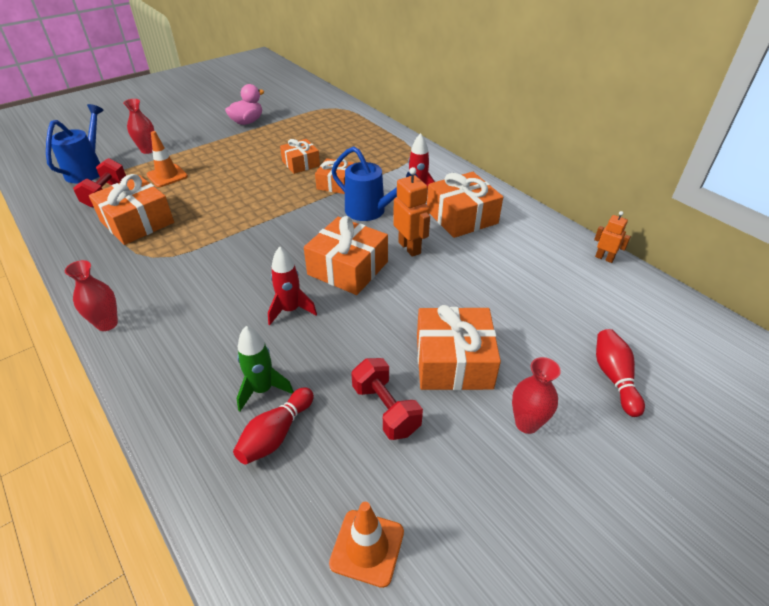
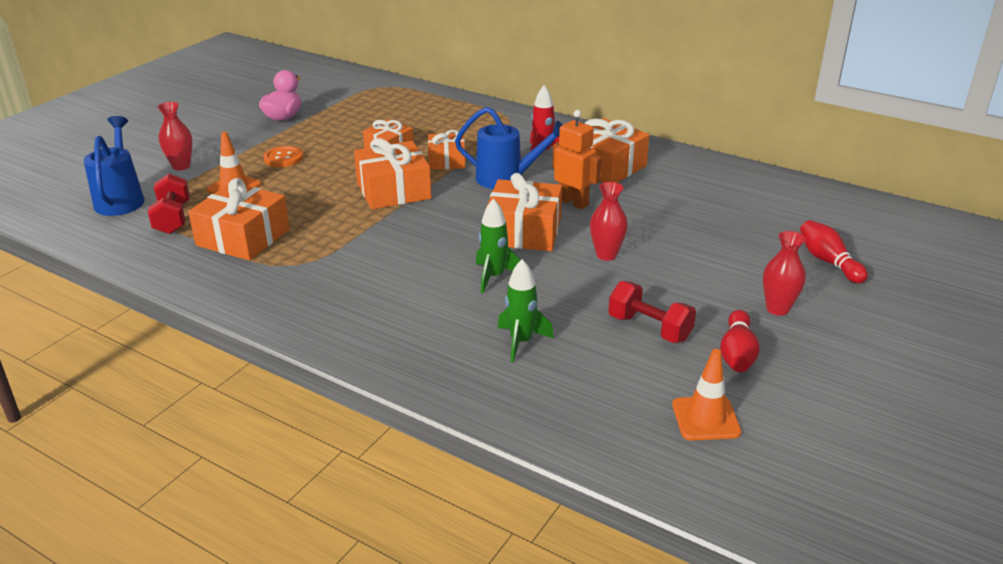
camera: 20 degrees left, 10 degrees down
(107, 324) = (303, 330): red vase -> red vase (606, 255)
(220, 157) = (283, 158): none -> orange button
(276, 434) = (563, 369): red bowling pin -> red bowling pin (737, 354)
(290, 310) = (494, 277): red rocket -> green rocket
(453, 361) = (684, 281): orange gift -> orange gift (393, 190)
(604, 258) = (764, 175): orange robot -> none

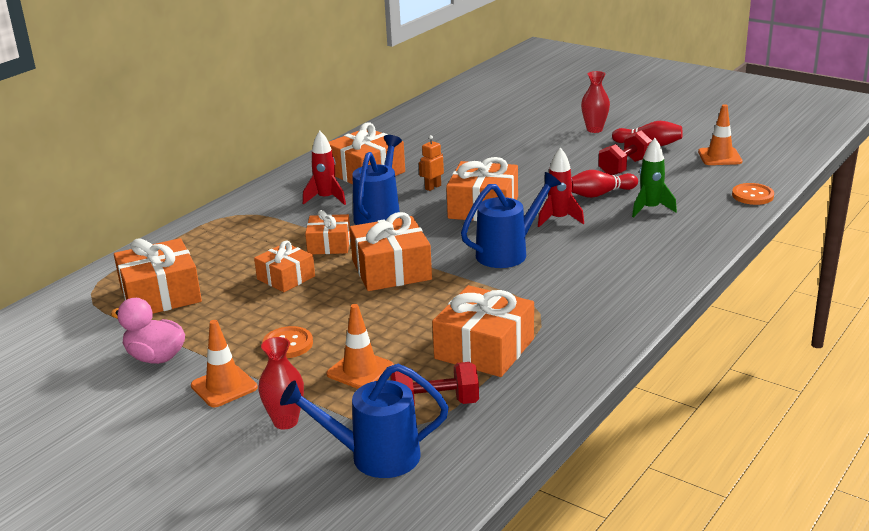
camera: 85 degrees left, 5 degrees down
(235, 142) = (224, 386): none -> orange traffic cone
(372, 108) = (160, 295): none -> orange gift
(418, 247) = (508, 253): none -> blue watering can
(494, 277) = (559, 219): green rocket -> red rocket
(566, 436) = (752, 195): none -> orange button
(573, 202) = (433, 187): orange robot -> orange robot, size x0.61
(606, 255) = (523, 177): red vase -> none
(828, 261) = (533, 111): red bowling pin -> red bowling pin (599, 194)

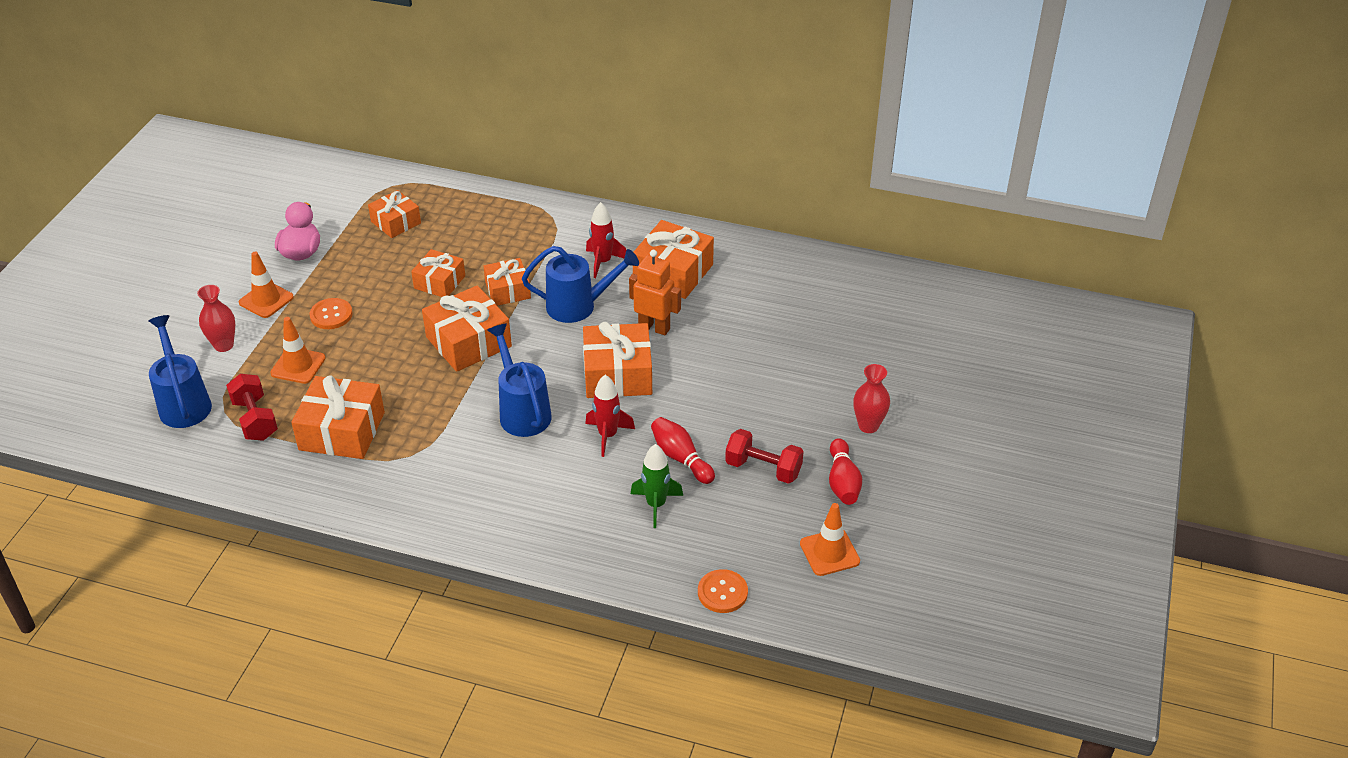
camera: 70 degrees right, 15 degrees up
(160, 295) = (396, 222): orange gift -> orange gift, size x0.63
(433, 187) = (654, 327): orange robot -> orange robot, size x1.64
(508, 253) = (522, 412): blue watering can -> blue watering can turned 150 degrees counterclockwise

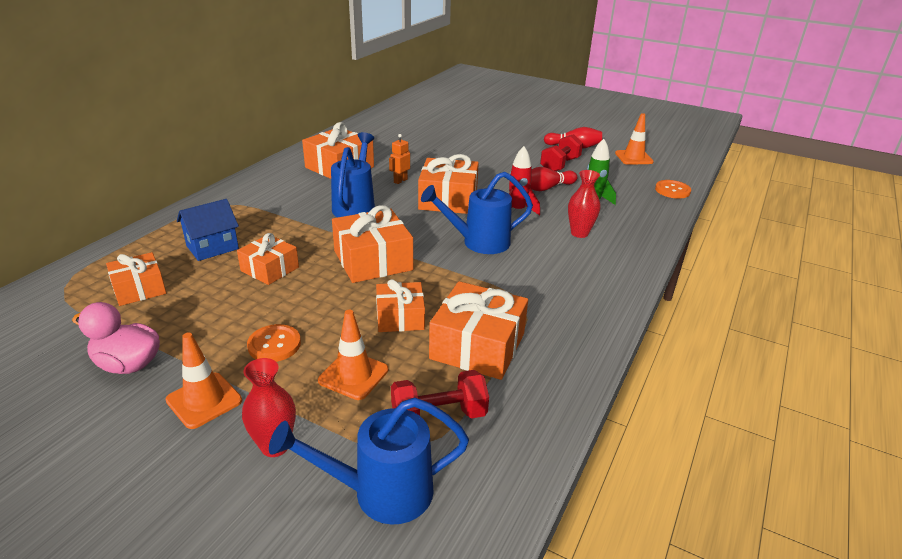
camera: 80 degrees left, 10 degrees down
(469, 238) = (212, 247): none -> blue house
(508, 290) = (310, 234): orange gift -> orange gift (400, 317)
(603, 262) = (305, 190): red rocket -> none
(654, 327) = (400, 181): orange robot -> orange robot, size x0.61
(868, 426) = (526, 134): red vase -> red vase (579, 233)

